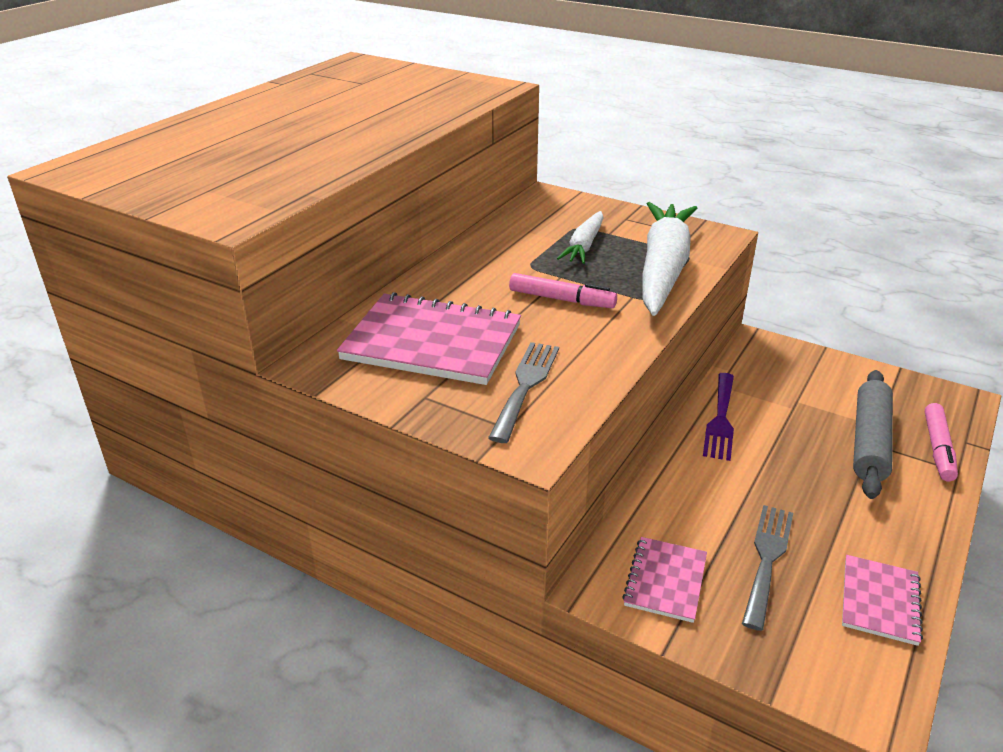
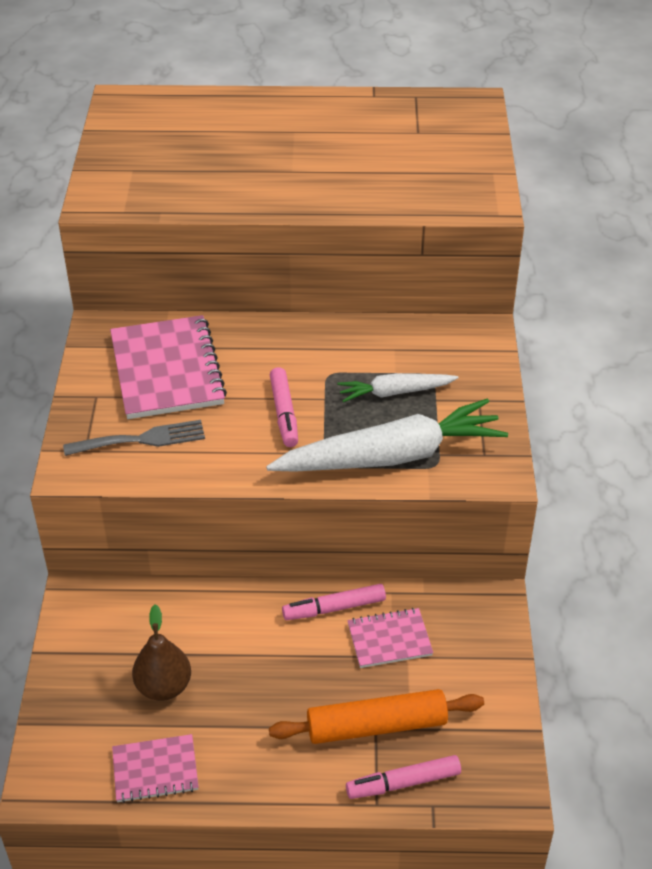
camera: 60 degrees right, 10 degrees up
(665, 581) = (104, 631): pink notebook -> pink notebook (389, 639)
(720, 420) = (334, 608): purple fork -> pink marker
(767, 559) = (164, 687): grey fork -> brown pear
(869, 441) = (376, 725): grey rolling pin -> orange rolling pin

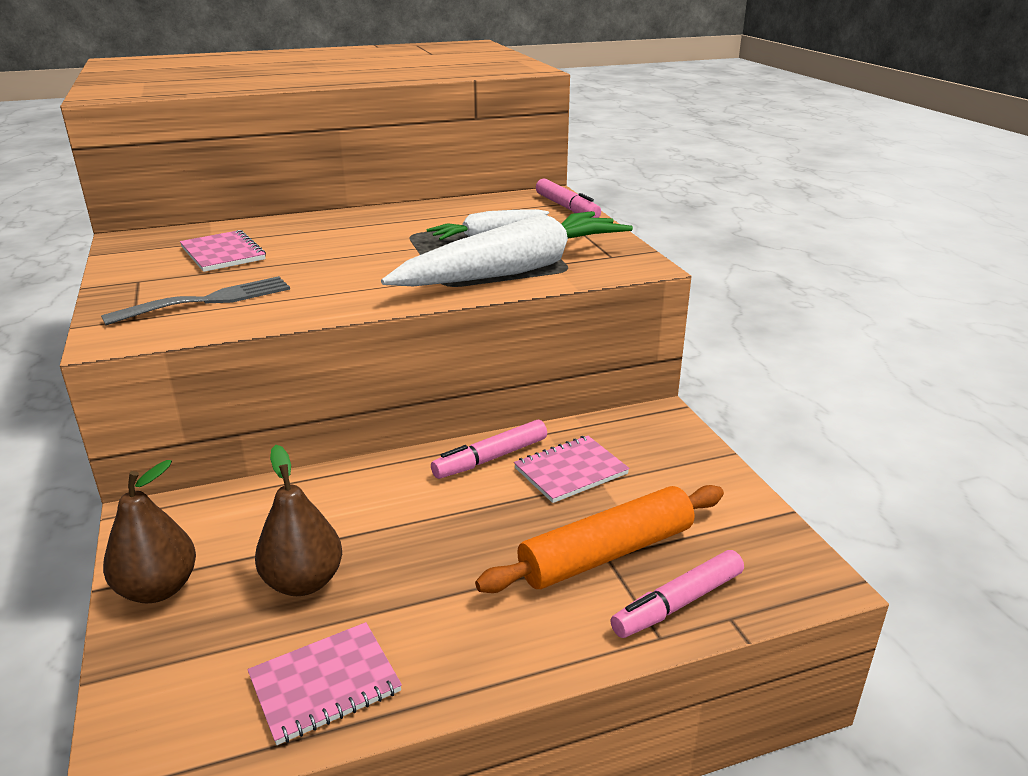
camera: 20 degrees left, 15 degrees down
(72, 664) = (158, 589): none -> brown pear
(167, 370) = (223, 253): pink notebook -> pink notebook, size x0.54
(284, 413) = (376, 261): pink marker -> pink marker (567, 208)

